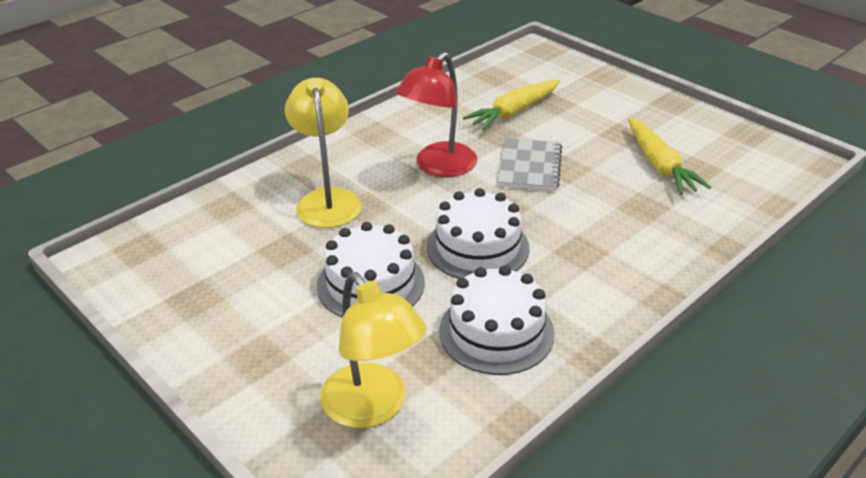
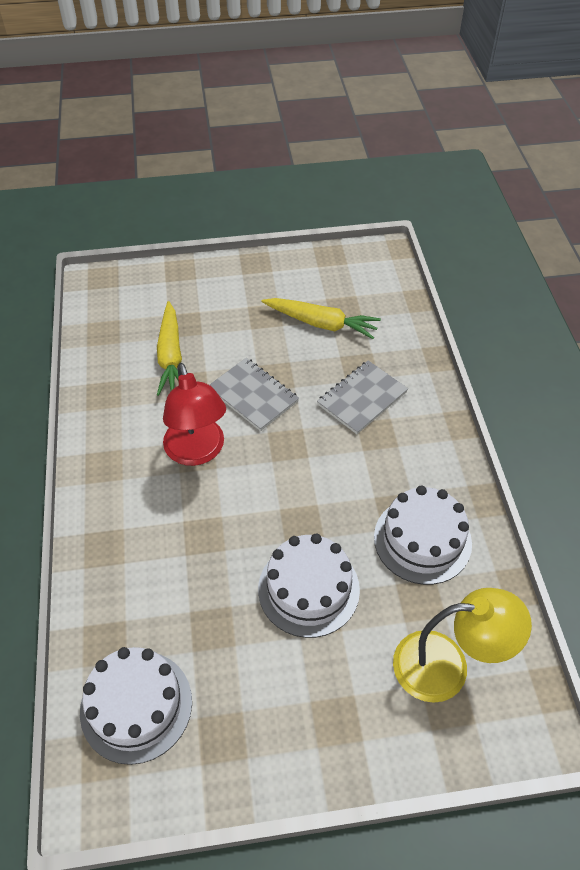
camera: 55 degrees left, 15 degrees up
(327, 199) = (169, 557): yellow lamp -> none
(478, 247) = (322, 491): white cake -> white cake (136, 705)
(609, 225) = (362, 398): none -> grey notebook

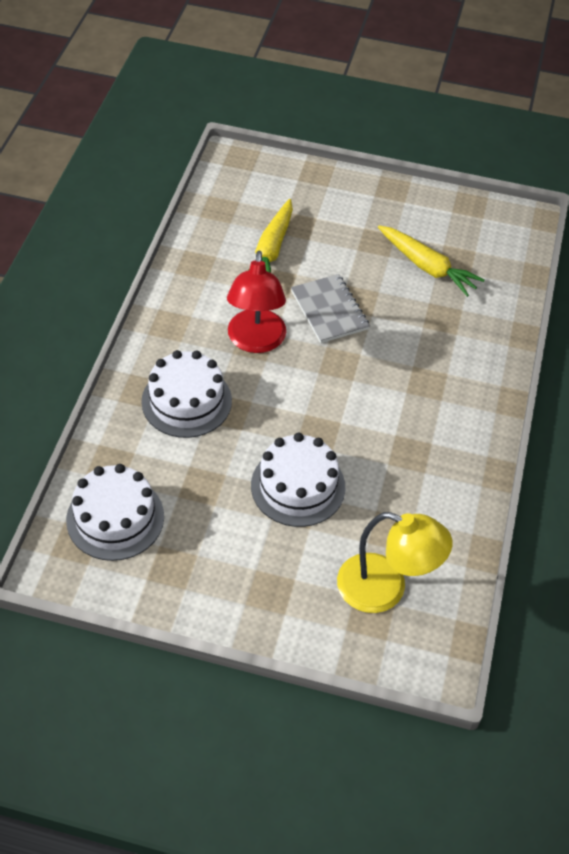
camera: 20 degrees right, 0 degrees up
(362, 398) = (430, 347): grey notebook -> none
(422, 540) = (420, 485): white cake -> white cake (186, 401)

